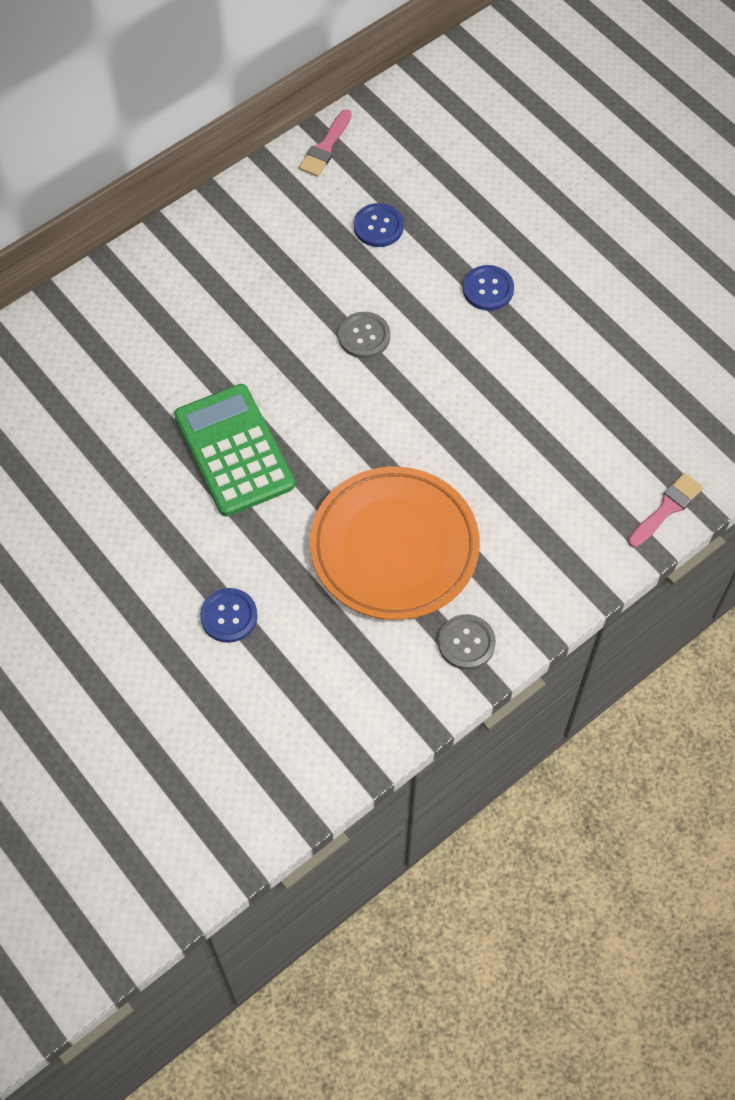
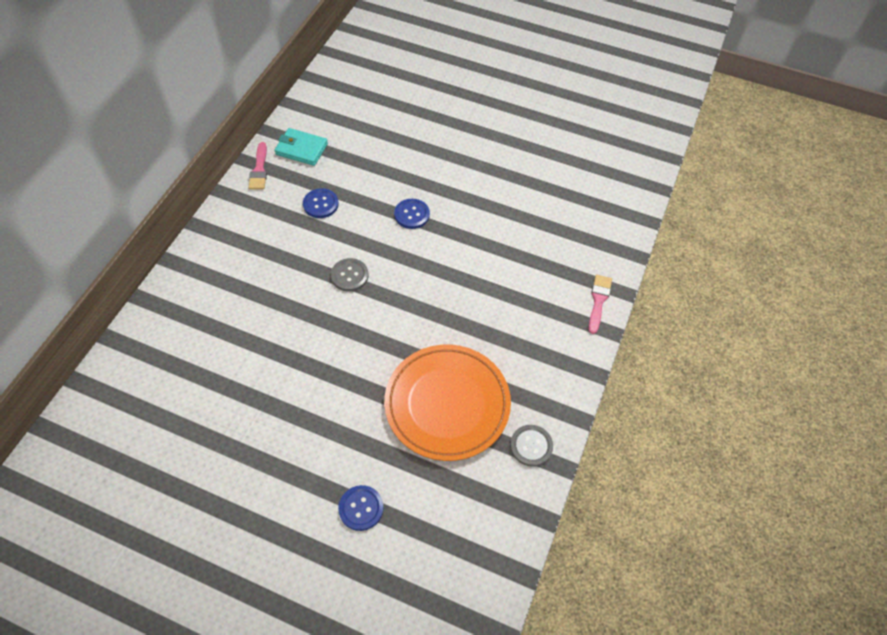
camera: 30 degrees left, 5 degrees down
(234, 451) = (302, 389): green calculator -> none
(394, 139) = (301, 149): none -> turquoise wallet

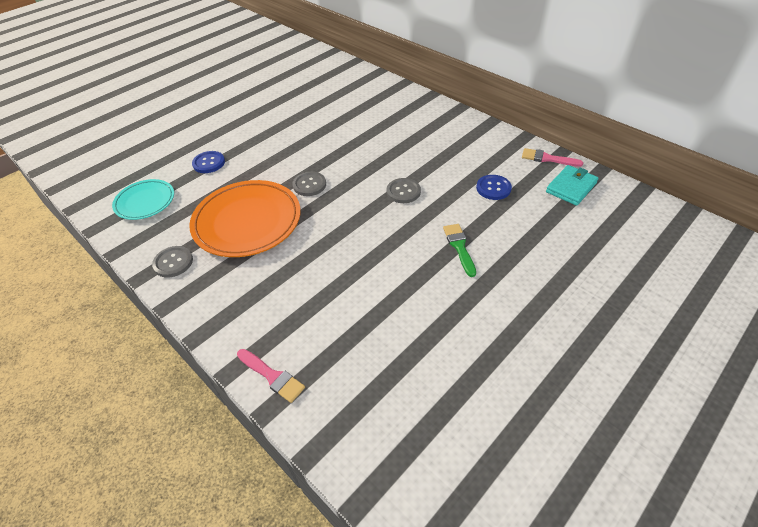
camera: 115 degrees right, 10 degrees down
(367, 368) = (309, 185): none -> grey button
(412, 214) = (459, 247): blue button -> green brush
(459, 543) = (145, 202): none -> turquoise plate

